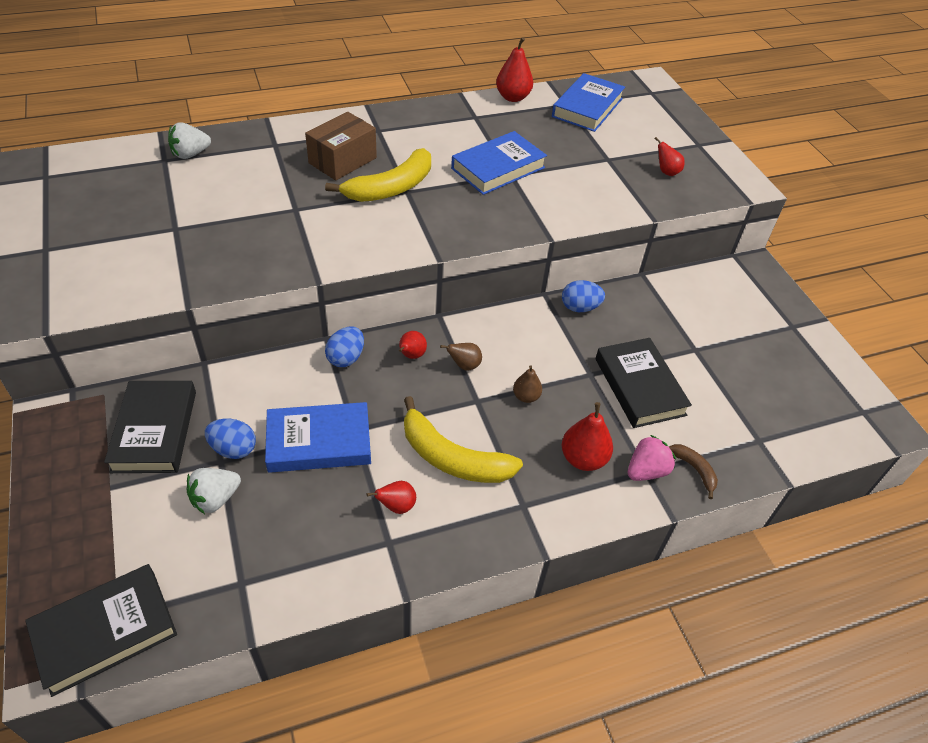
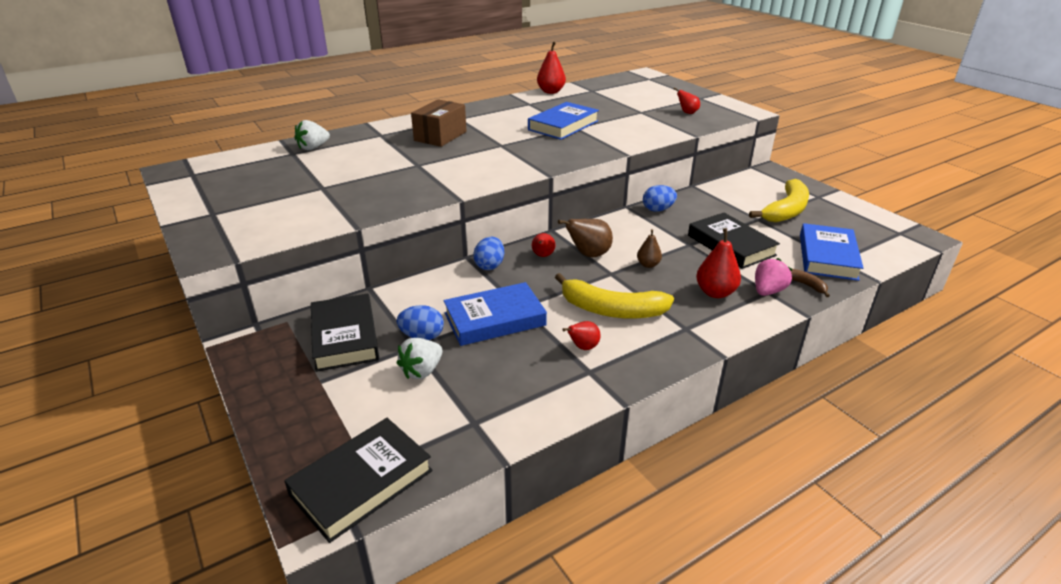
camera: 10 degrees left, 15 degrees down
(391, 188) = (487, 145): yellow banana -> yellow banana (786, 210)
(464, 365) = (588, 255): brown pear -> brown pear, size x1.64
(587, 107) = (608, 90): blue book -> blue book (827, 256)

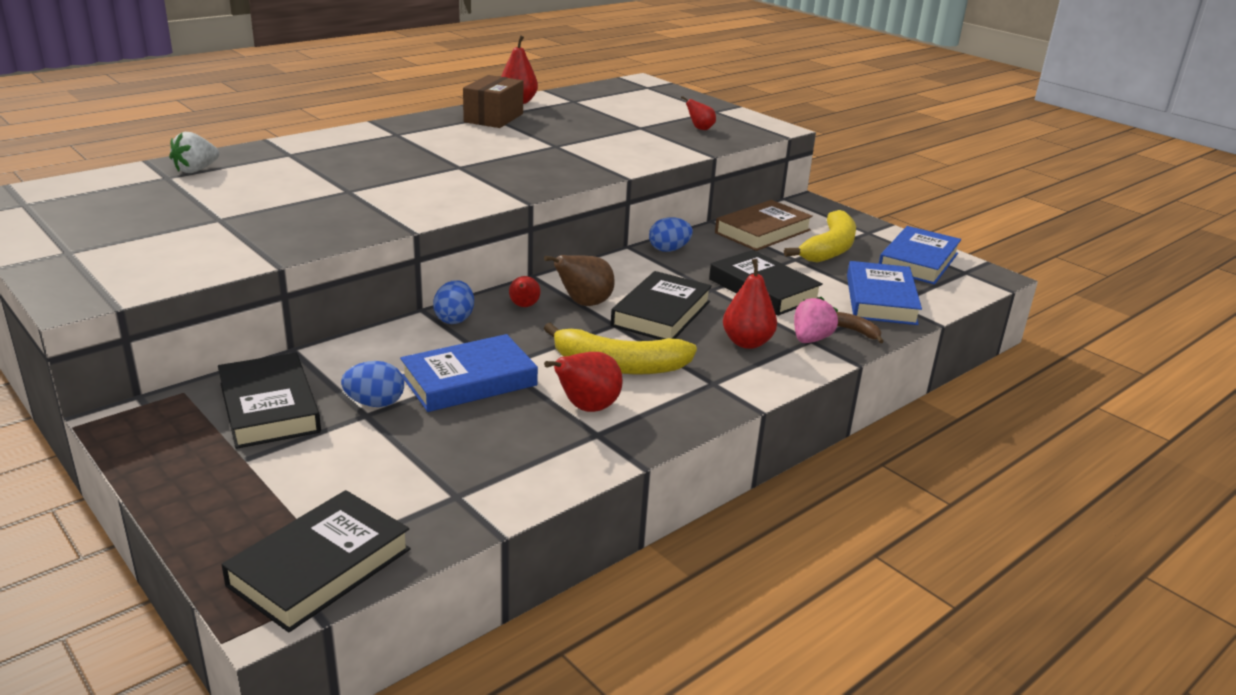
camera: 10 degrees left, 5 degrees down
(422, 371) = (380, 442): white strawberry -> none
(440, 136) = (374, 156): brown box -> brown box (493, 118)
(563, 125) = (540, 143): blue book -> blue book (918, 261)
(583, 347) = (586, 408): red pear -> red pear, size x1.64
(648, 265) = (661, 313): brown pear -> black book
(732, 195) = (762, 231): none -> brown book

